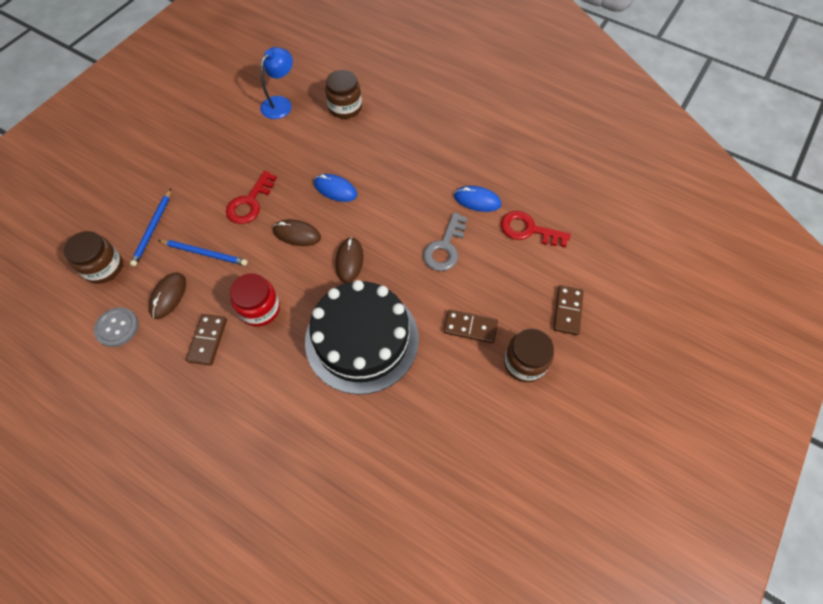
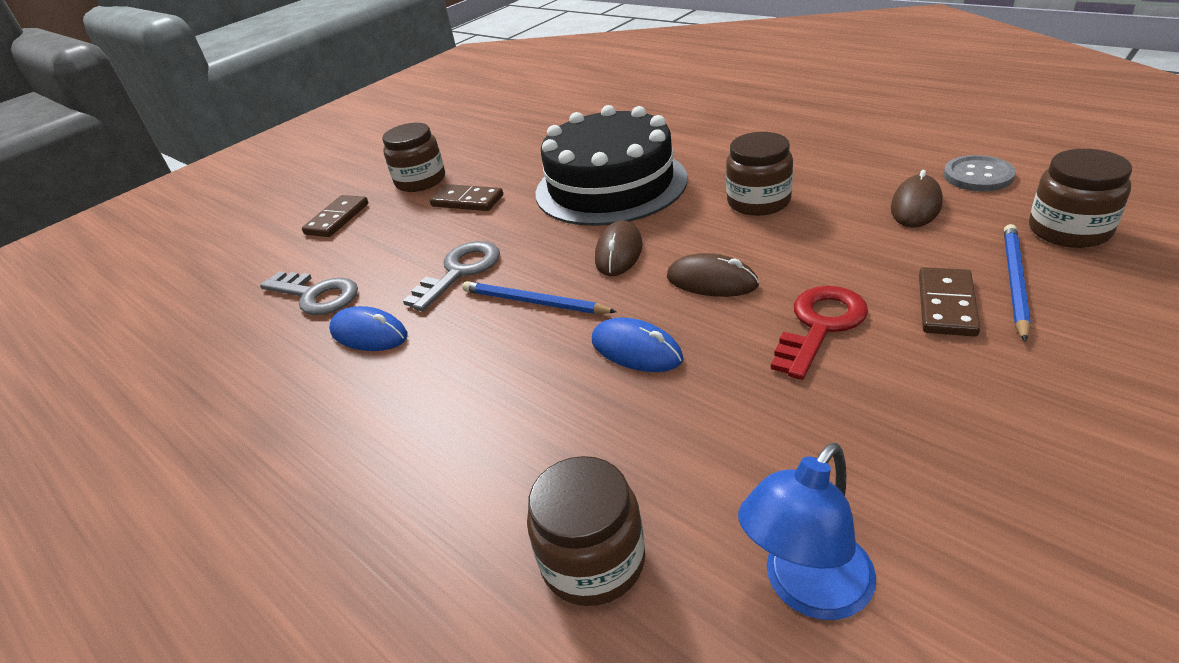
camera: 165 degrees left, 25 degrees down
(205, 253) = (880, 253): blue pencil -> blue pencil (534, 302)
(208, 340) = (827, 173): brown domino -> brown domino (946, 305)
(260, 309) = (758, 201): red jar -> brown jar
(528, 230) = (316, 295): red key -> grey key

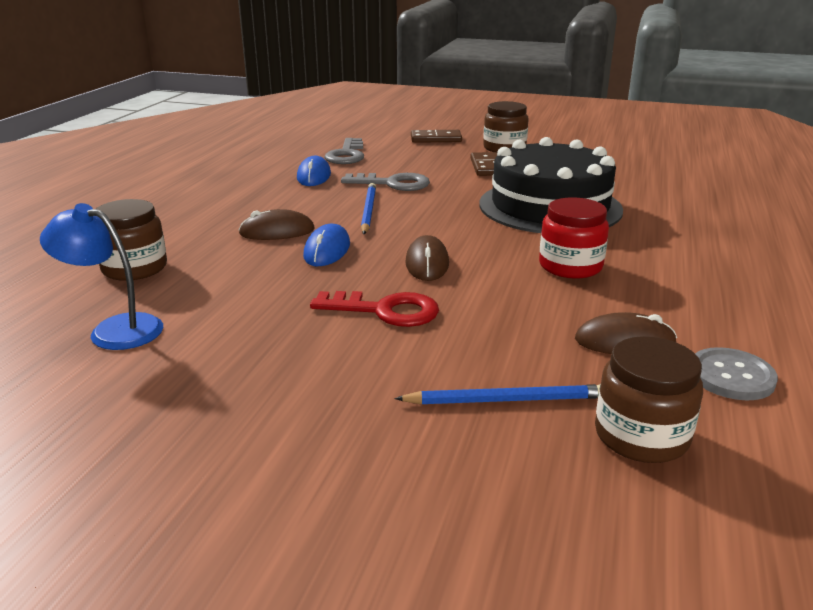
camera: 60 degrees right, 10 degrees down
(619, 252) = (448, 226): brown mouse -> brown mouse (277, 232)
(758, 201) = (570, 266): brown jar -> red jar
(946, 305) = (444, 364): brown domino -> none

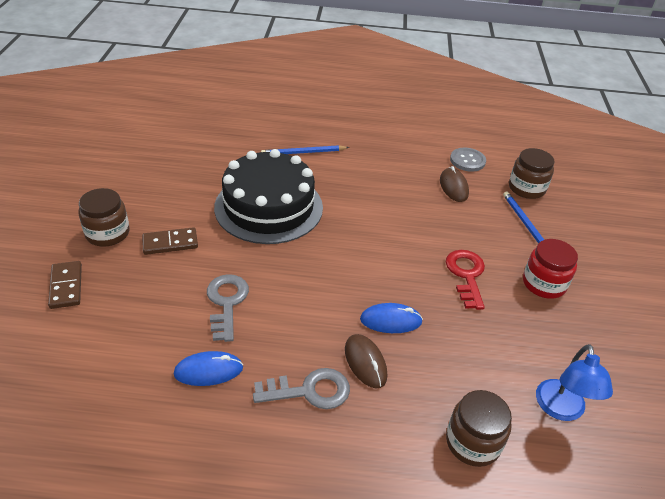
camera: 105 degrees left, 15 degrees up
(346, 155) = (128, 357): grey key -> grey key (309, 391)
(368, 211) = (301, 309): blue pencil -> blue pencil (303, 152)
(427, 263) = (392, 263): brown mouse -> none
(570, 266) = (372, 201): red jar -> red jar (544, 284)

